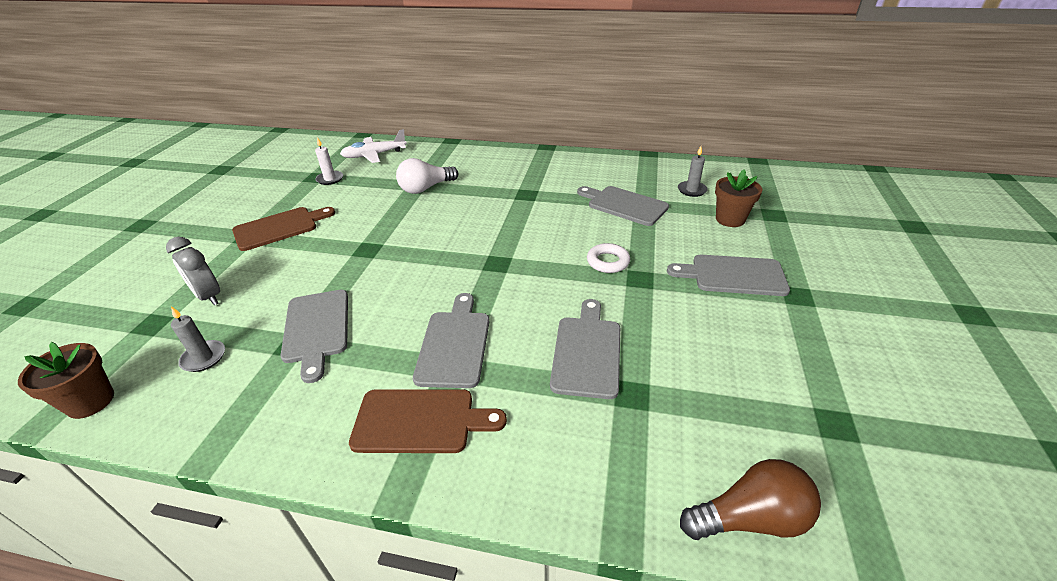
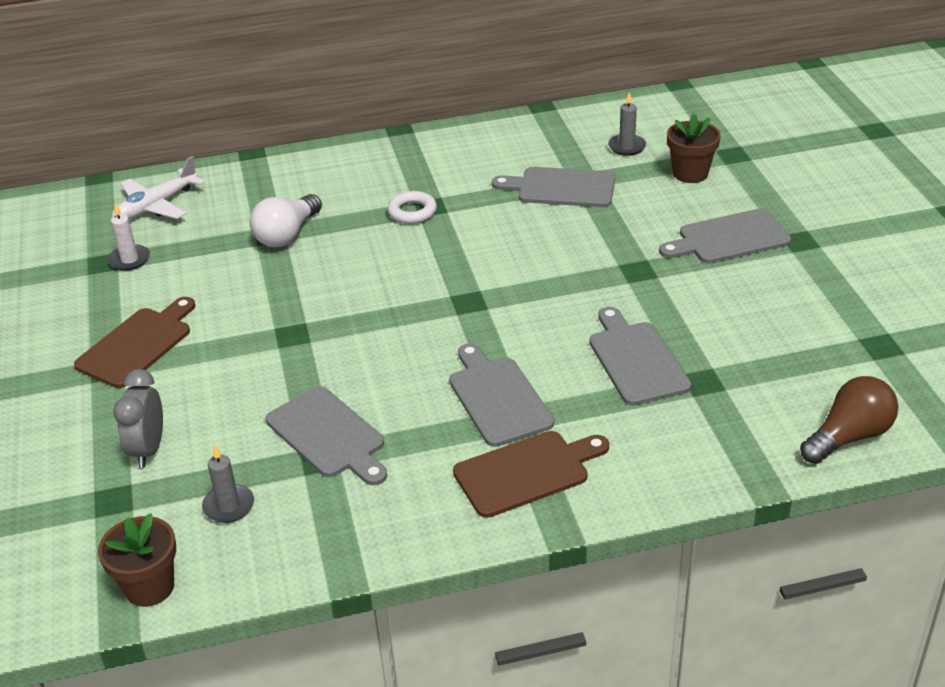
camera: 25 degrees left, 0 degrees up
(209, 296) = (148, 449): grey clock -> grey clock turned 75 degrees clockwise
(608, 262) = (591, 262): white ring -> white ring (412, 212)

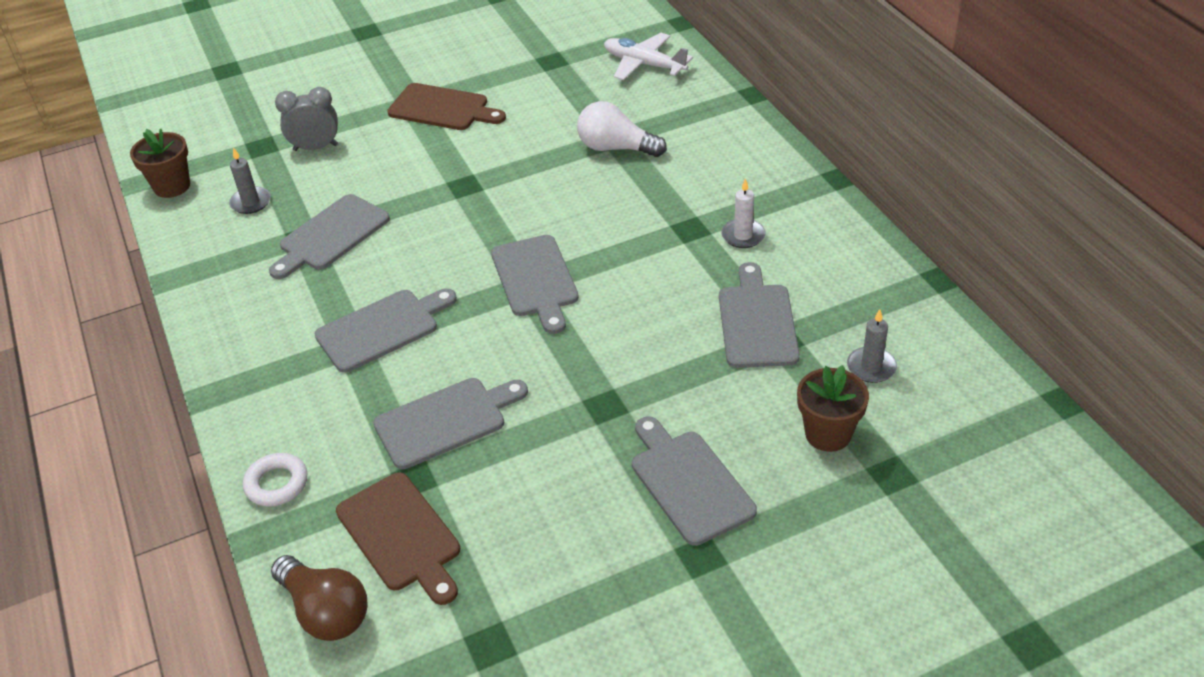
camera: 80 degrees right, 5 degrees up
(129, 260) = (559, 73): white candle -> white candle (743, 235)
(412, 212) = (676, 218): white ring -> white ring (277, 484)
(463, 296) = (536, 280): none -> grey cutting board
(526, 472) = (281, 363): brown cutting board -> brown cutting board (401, 535)

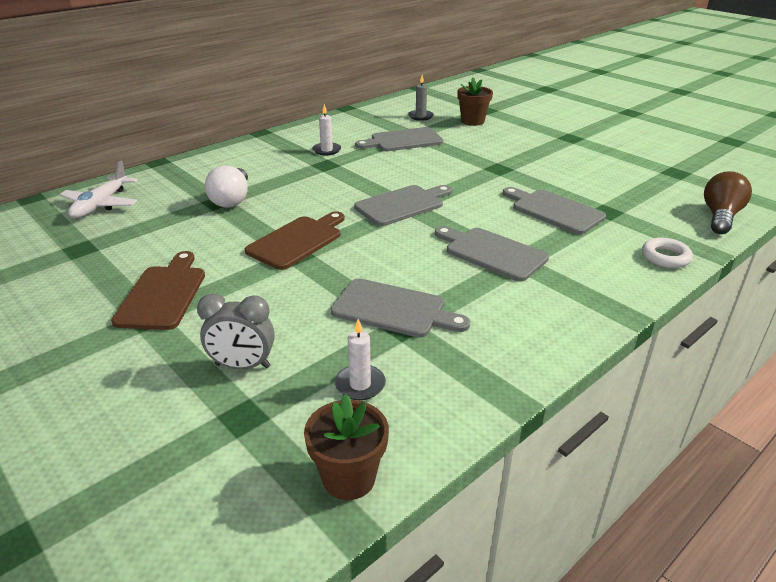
camera: 110 degrees left, 10 degrees down
(251, 202) = (360, 384): grey candle -> white candle
(315, 147) = (243, 366): grey clock -> grey clock turned 60 degrees counterclockwise
(401, 535) = (648, 206): brown cutting board -> brown cutting board (297, 241)
(688, 483) = (531, 144): grey cutting board -> none

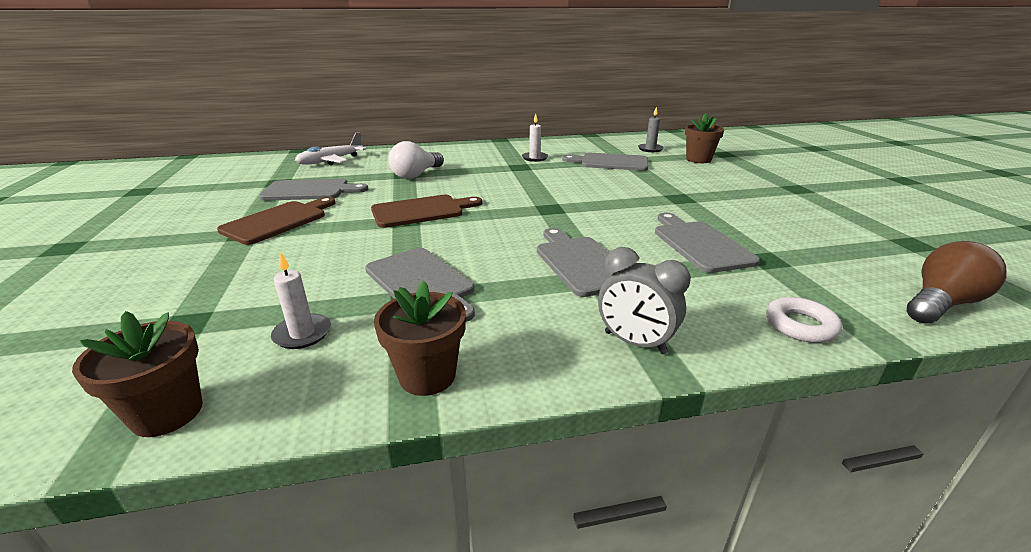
camera: 30 degrees right, 5 degrees down
(243, 366) = (246, 285): grey clock -> grey clock (635, 343)
(402, 205) = (545, 206): grey cutting board -> grey cutting board (309, 190)
(492, 376) = (427, 376): none -> brown flower pot

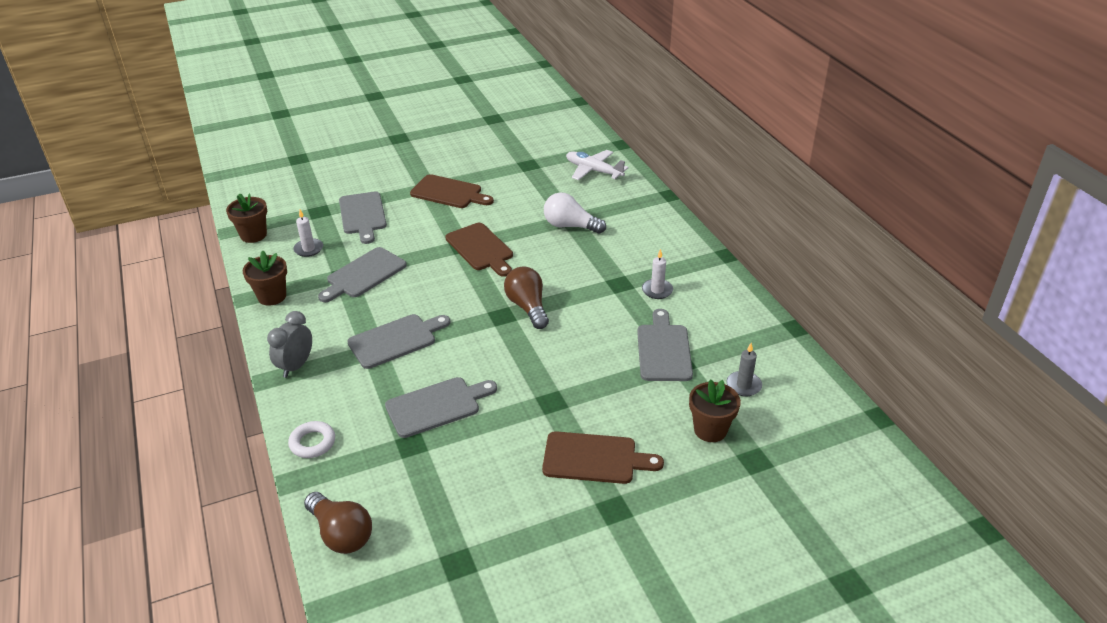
camera: 80 degrees right, 10 degrees up
(309, 190) = (513, 185): grey cutting board -> grey cutting board (363, 215)
(540, 198) = (527, 307): none -> brown light bulb
(745, 190) = (594, 458): none -> brown cutting board

